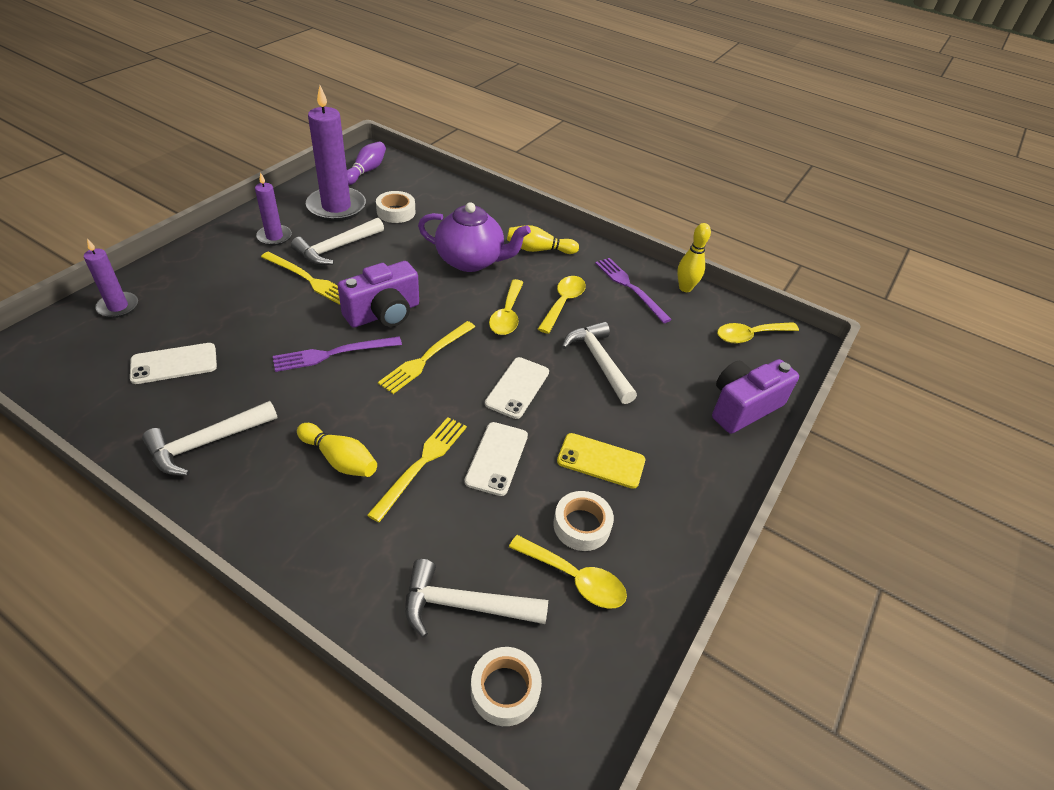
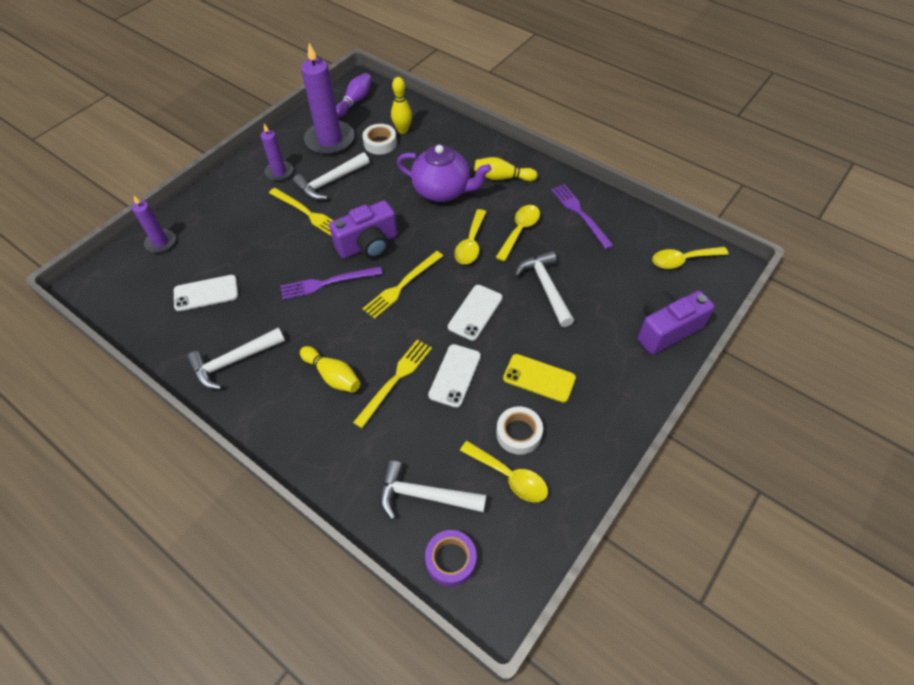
camera: 10 degrees right, 10 degrees up
(505, 690) = (451, 560): white tape -> purple tape
(685, 288) = (630, 213): yellow bowling pin -> yellow bowling pin (403, 130)

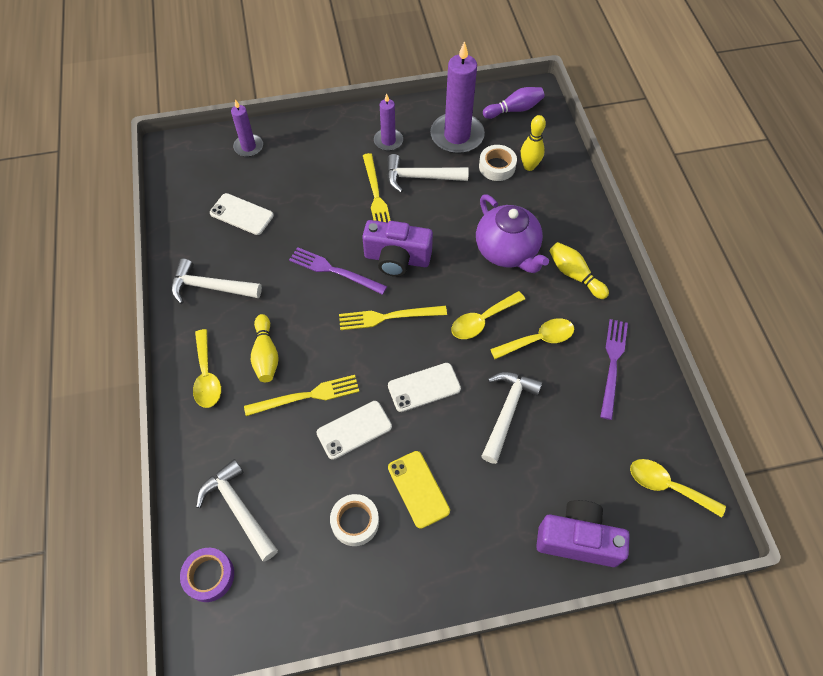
camera: 40 degrees right, 5 degrees up
(509, 476) = (312, 550): yellow spoon -> yellow spoon (206, 376)

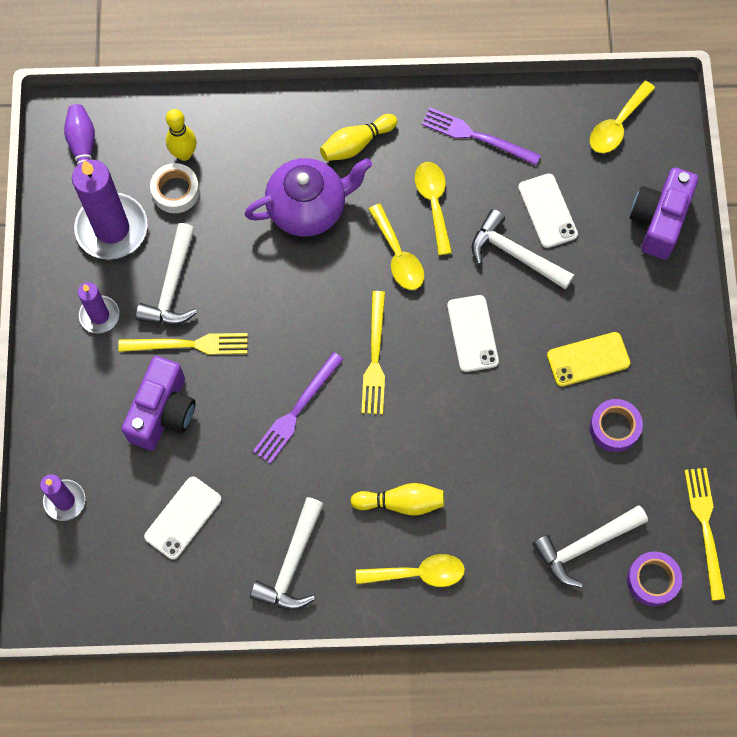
camera: 80 degrees left, 10 degrees up
(306, 396) = (462, 461): yellow fork -> yellow fork (705, 528)
(354, 430) = (512, 415): white phone -> white phone (547, 211)
(355, 522) = (614, 427): white tape -> purple tape
(397, 259) = (294, 335): purple camera -> purple camera (163, 412)

